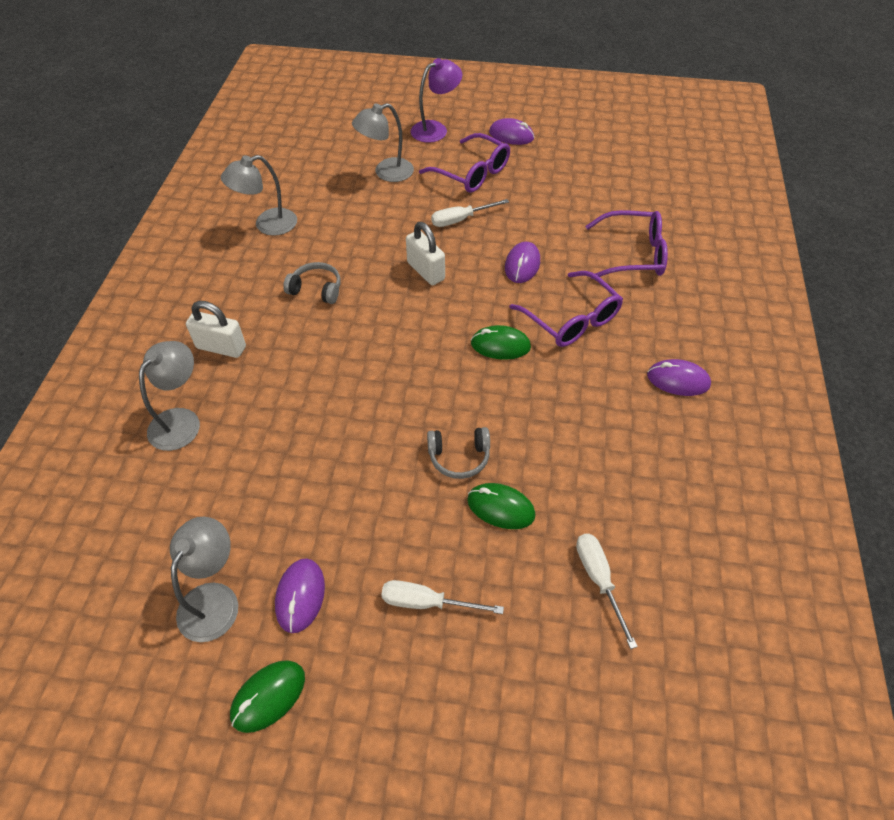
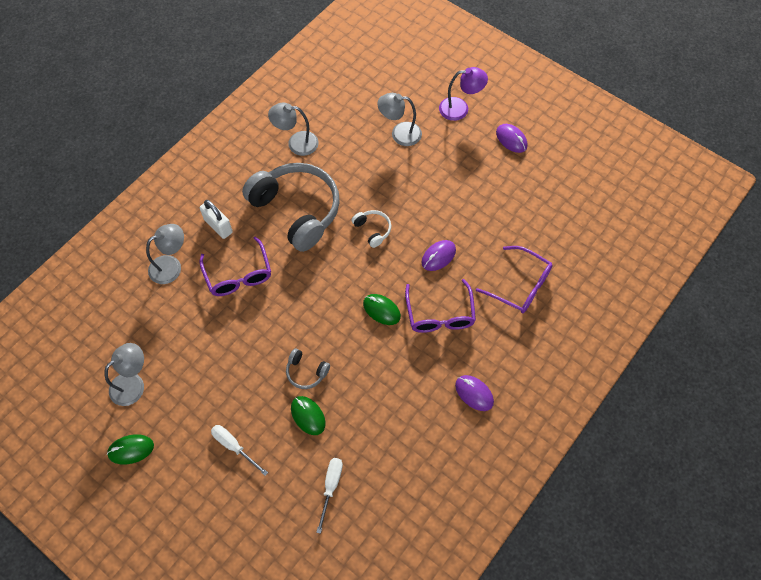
camera: 30 degrees right, 10 degrees up
(300, 596) = (174, 406): purple mouse -> none
(316, 289) = (296, 210): grey headphones -> grey headphones, size x2.40
(425, 271) = (372, 230): white padlock -> white headphones
(460, 220) = (423, 199): white screwdriver -> none
(472, 173) = (458, 161): purple glasses -> purple glasses (238, 275)

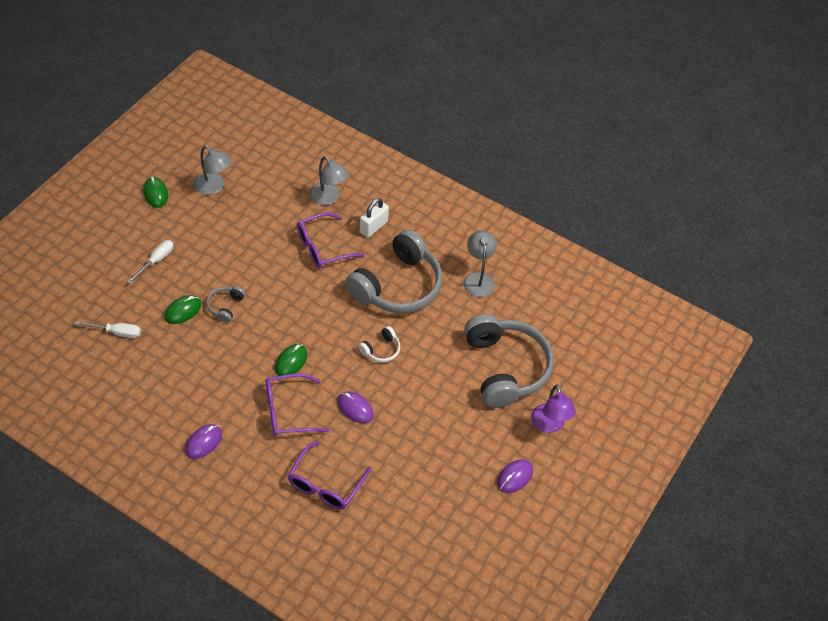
camera: 80 degrees right, 10 degrees down
(399, 133) = (505, 368): grey lamp -> grey headphones

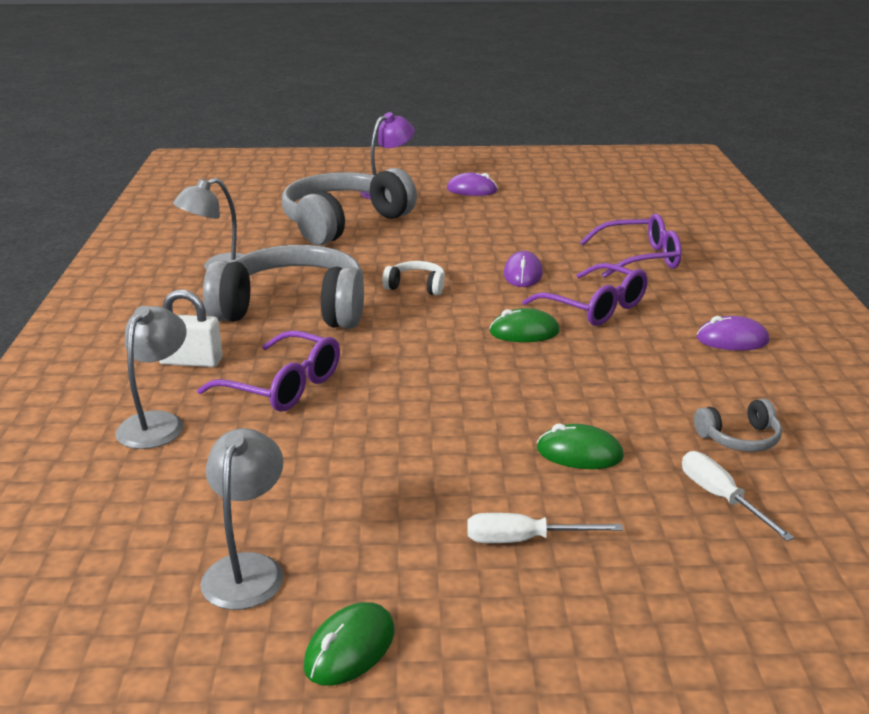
camera: 120 degrees left, 25 degrees down
(225, 306) = (513, 419): grey headphones -> grey headphones (739, 438)

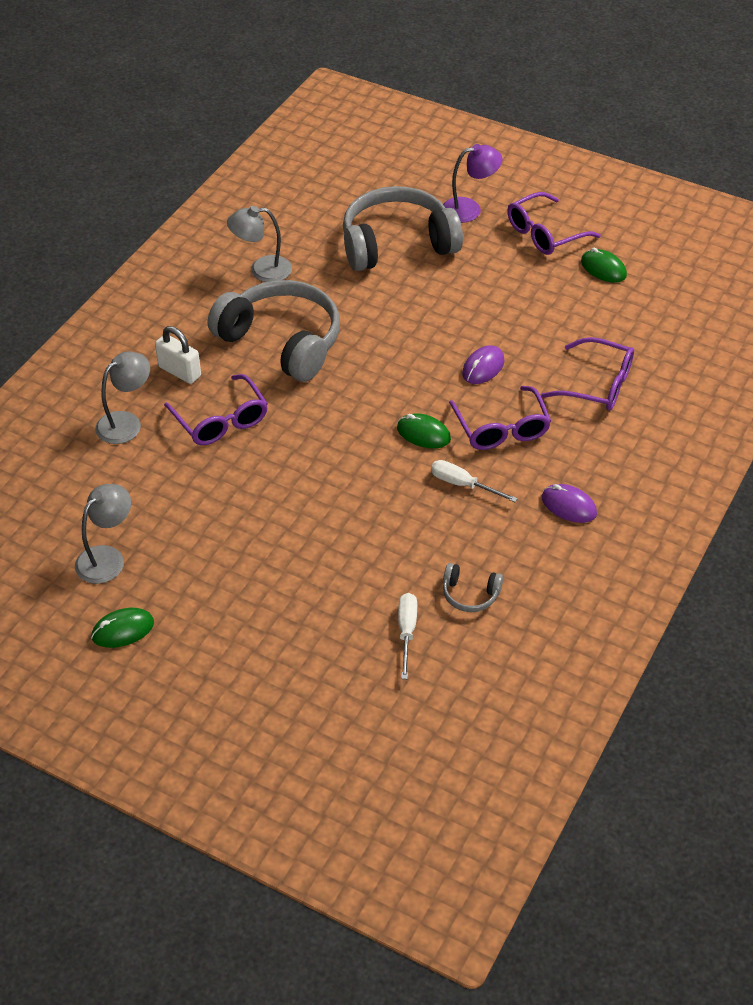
camera: 30 degrees right, 20 degrees up
(416, 286) = (389, 350): white headphones -> none
(472, 190) = (544, 234): purple mouse -> purple glasses
(523, 540) = (264, 607): white screwdriver -> white screwdriver (463, 484)
(579, 453) = (355, 560): green mouse -> green mouse (603, 269)

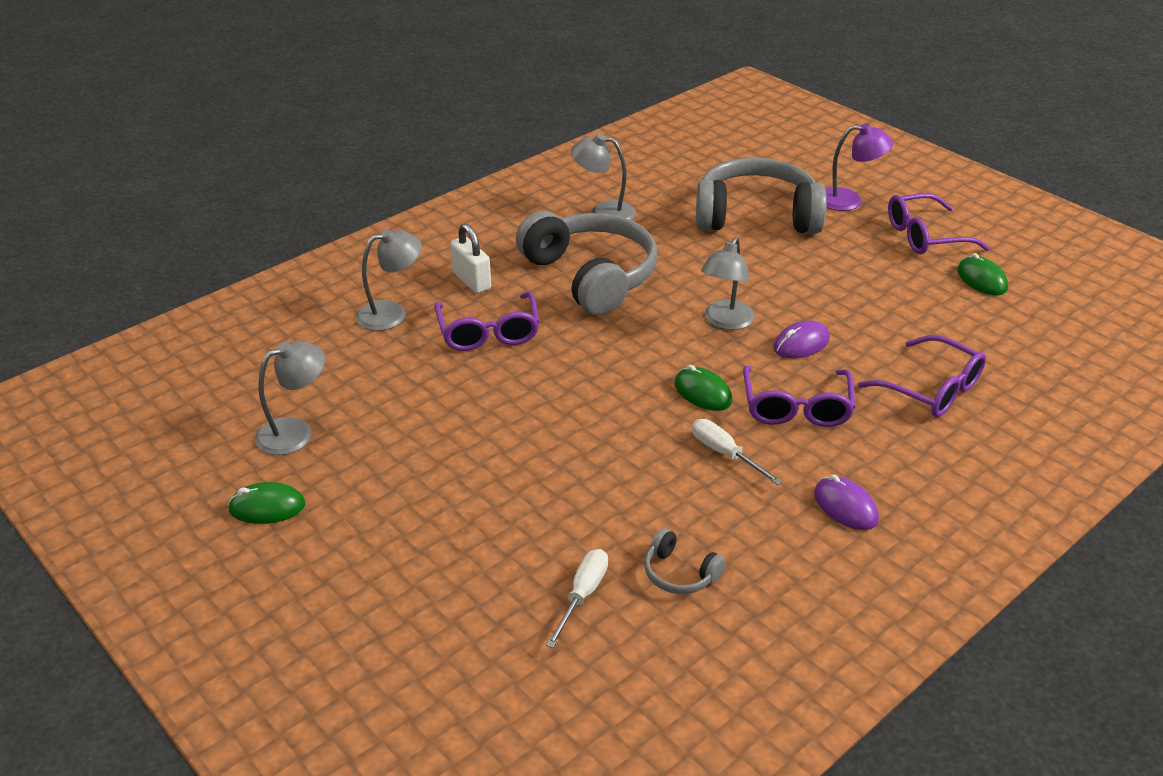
camera: 20 degrees right, 10 degrees down
(414, 361) = (725, 322): none -> grey lamp

